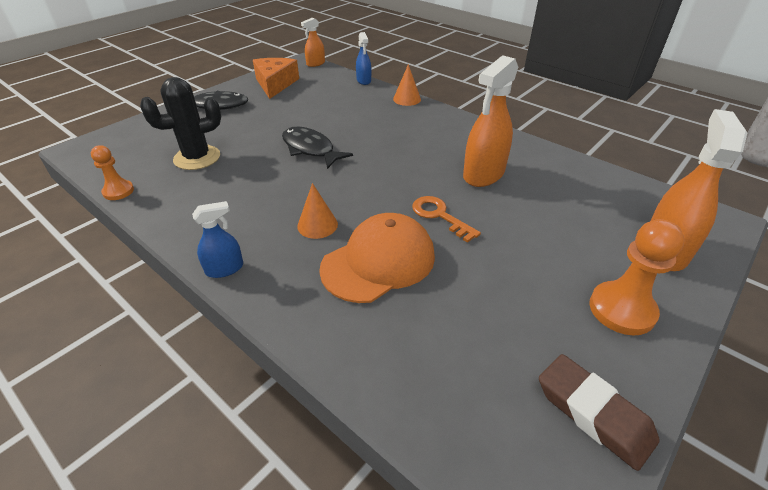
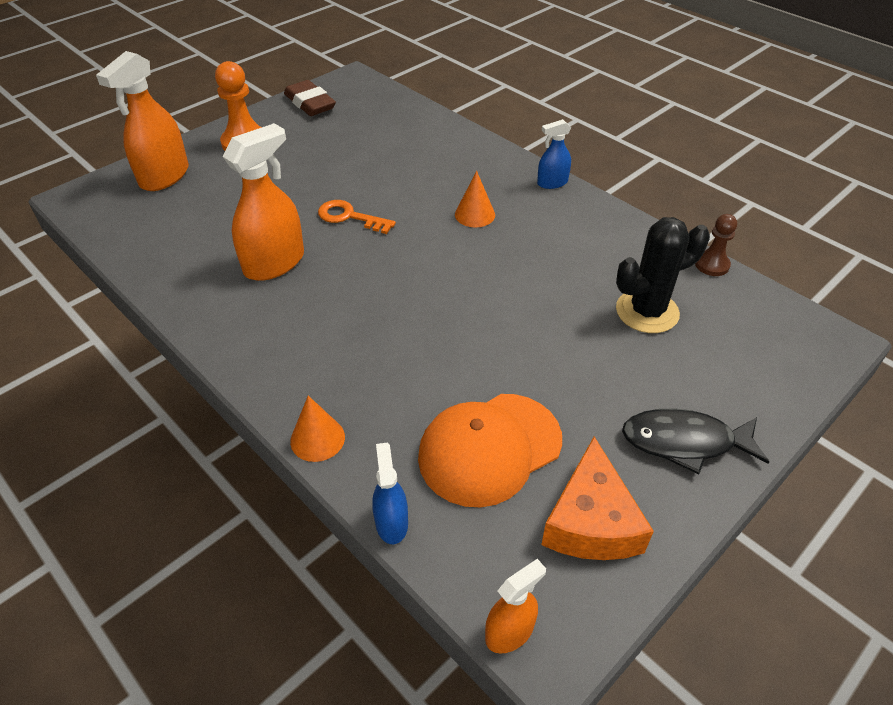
camera: 175 degrees left, 5 degrees up
(118, 191) = (712, 265): orange pawn -> brown pawn
(310, 149) = (492, 318): black fish -> none
(378, 262) = (419, 181): orange cap -> orange cap (489, 448)
(439, 216) = (349, 217): orange key -> orange key turned 150 degrees clockwise

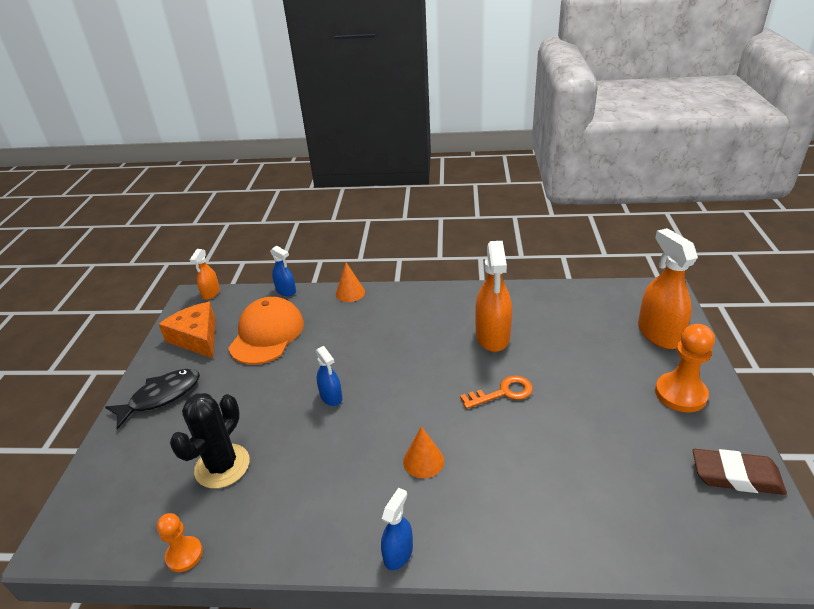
camera: 140 degrees right, 10 degrees down
(492, 309) = (331, 397): none -> blue spray bottle
(712, 265) = (184, 555): brown pawn -> orange pawn

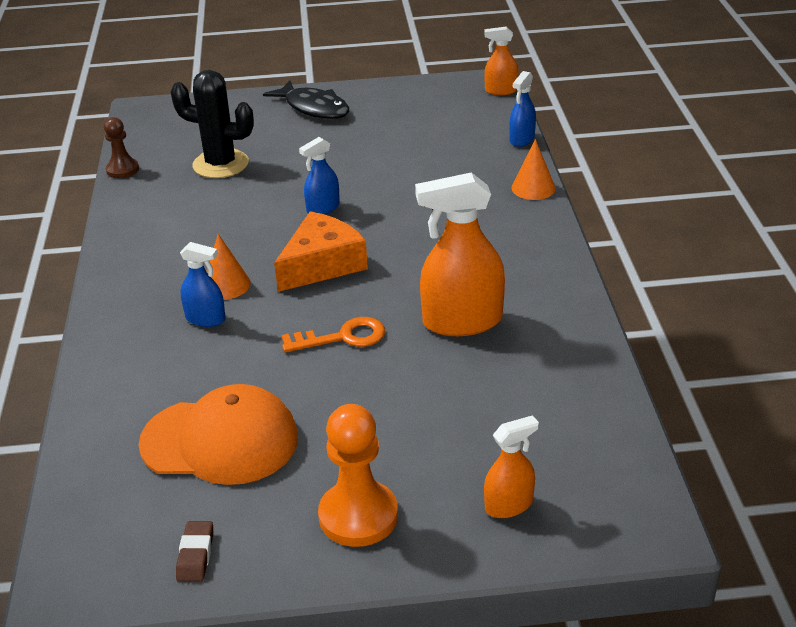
camera: 80 degrees right, 0 degrees up
(184, 555) = (122, 170): orange pawn -> brown pawn
(197, 338) = (412, 103): orange cheese -> orange cheese (322, 264)
(267, 334) = (428, 145): orange cap -> orange cap (220, 441)
(398, 553) = (110, 282): blue spray bottle -> blue spray bottle (205, 319)
(503, 393) = (343, 337): orange key -> orange key turned 75 degrees counterclockwise
(659, 334) = (509, 505): orange spray bottle -> orange spray bottle, size x0.54
(736, 476) = (195, 555): brown eraser -> brown eraser, size x0.55

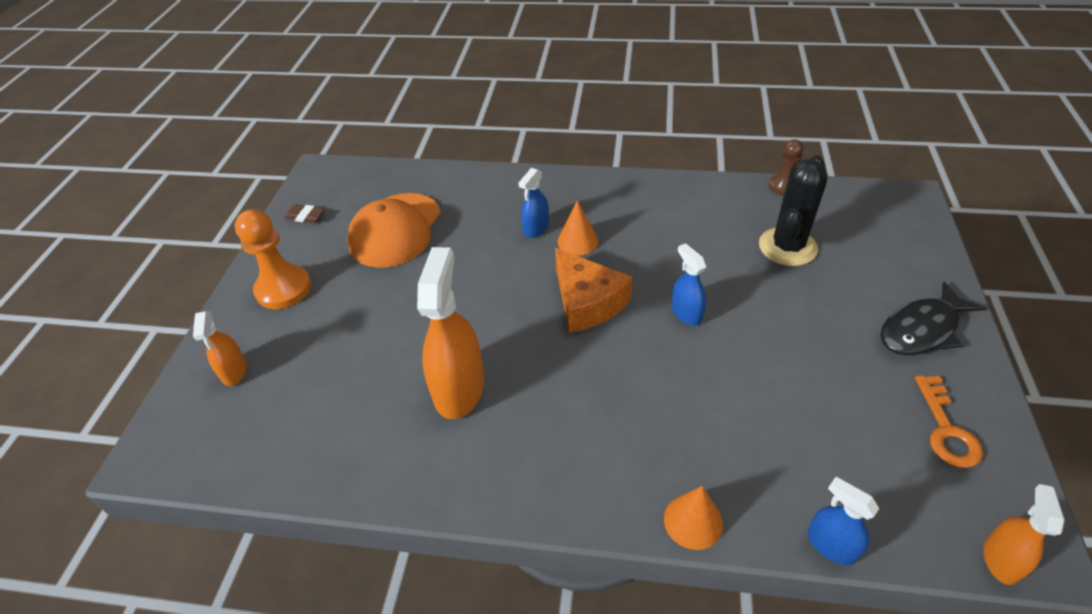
camera: 105 degrees right, 10 degrees up
(343, 337) = (475, 304): orange key -> orange key (946, 429)

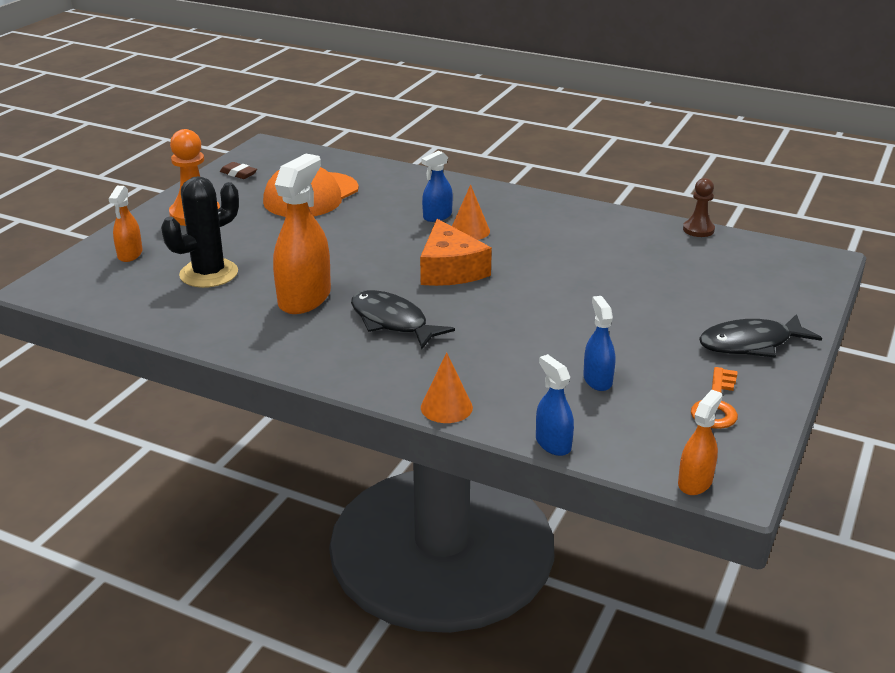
camera: 15 degrees right, 15 degrees down
(569, 399) = (392, 322): none -> black fish
(686, 313) = (535, 293): blue spray bottle -> blue spray bottle (597, 380)
(787, 247) = (666, 269): black cactus -> black cactus (209, 274)

